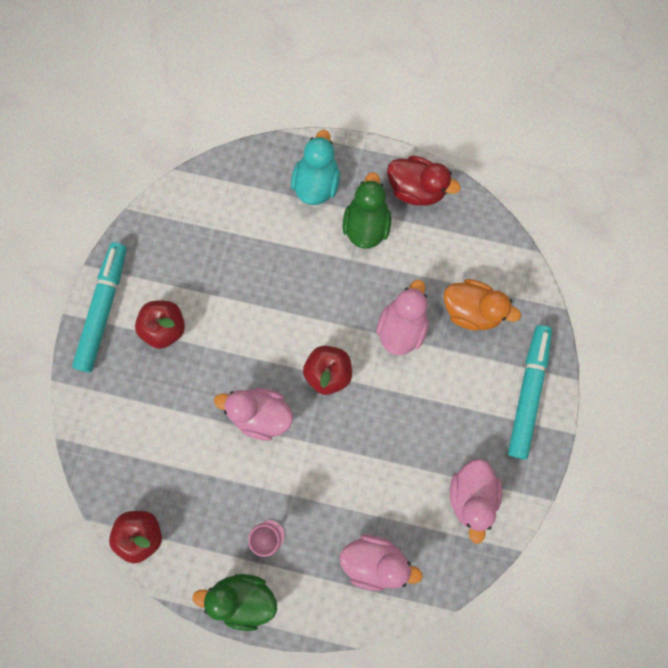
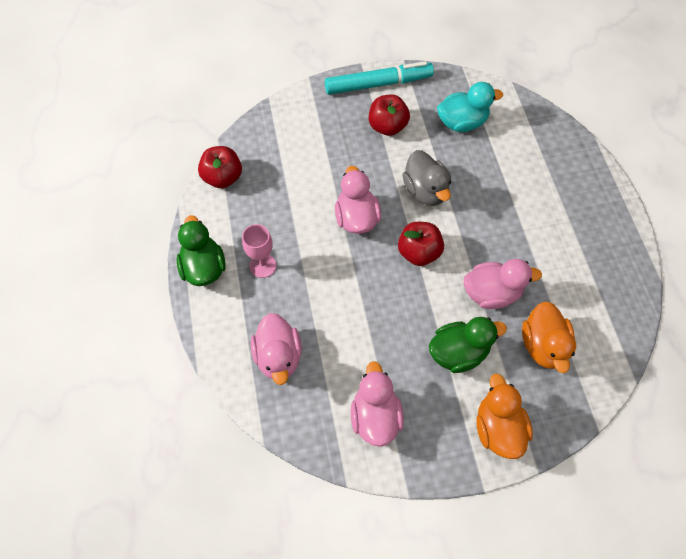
camera: 65 degrees right, 15 degrees down
(262, 329) = (425, 191): none -> grey duck
(316, 183) = (569, 178): turquoise duck -> turquoise duck (462, 122)
(366, 225) = (561, 228): green duck -> green duck (458, 352)
(416, 189) = (619, 254): red duck -> none
(471, 496) = (375, 416): pink duck -> pink duck turned 105 degrees clockwise
(527, 393) = (498, 428): turquoise marker -> orange duck

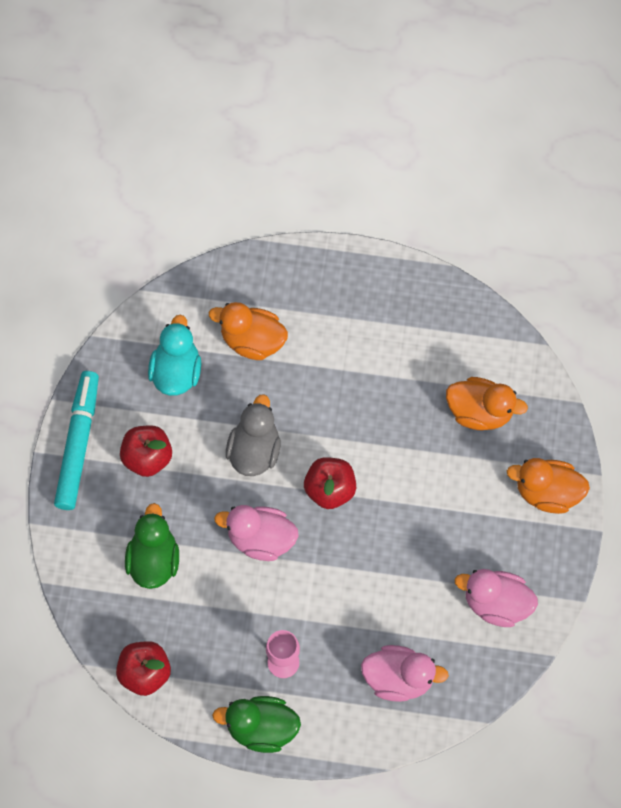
camera: 70 degrees left, 5 degrees up
(425, 191) = (254, 451): grey duck -> grey duck turned 75 degrees counterclockwise
(458, 352) = (458, 496): green duck -> green duck (153, 560)
(491, 293) = (405, 436): pink duck -> none
(512, 161) = (252, 341): none -> orange duck

